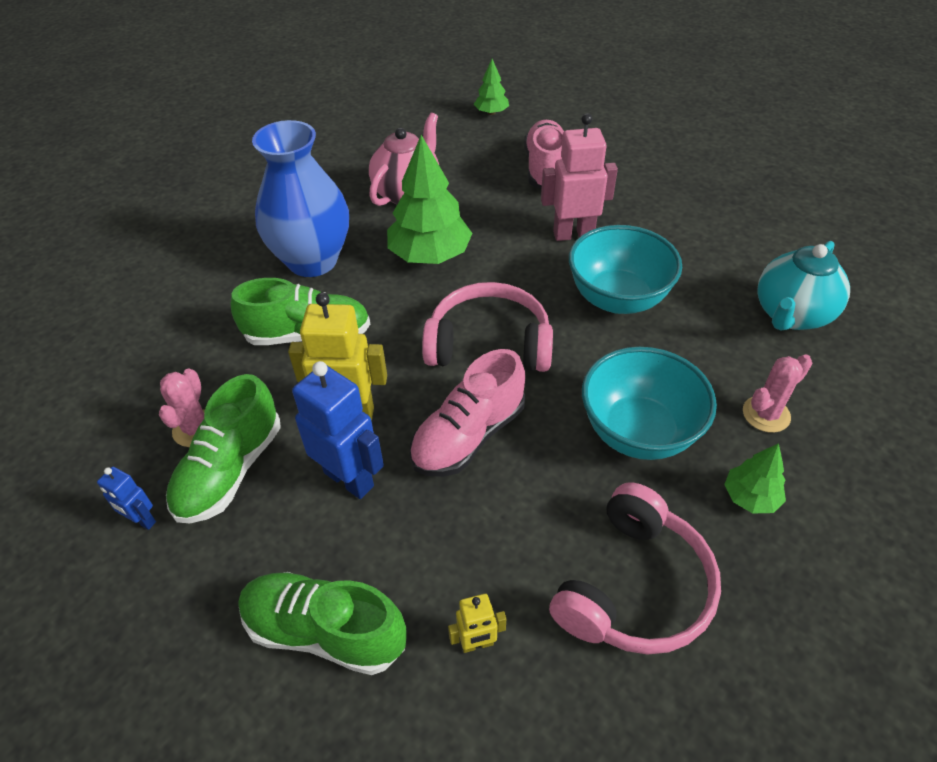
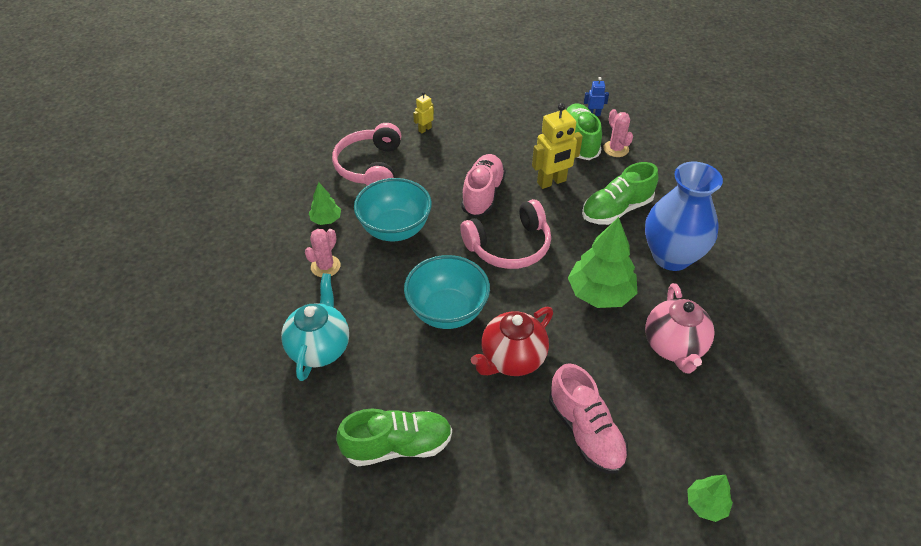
camera: 150 degrees right, 0 degrees up
(325, 631) = (485, 113): green shoe -> green shoe (397, 446)
(349, 479) = (523, 157): blue robot -> none
(573, 234) = (512, 359): pink robot -> red teapot

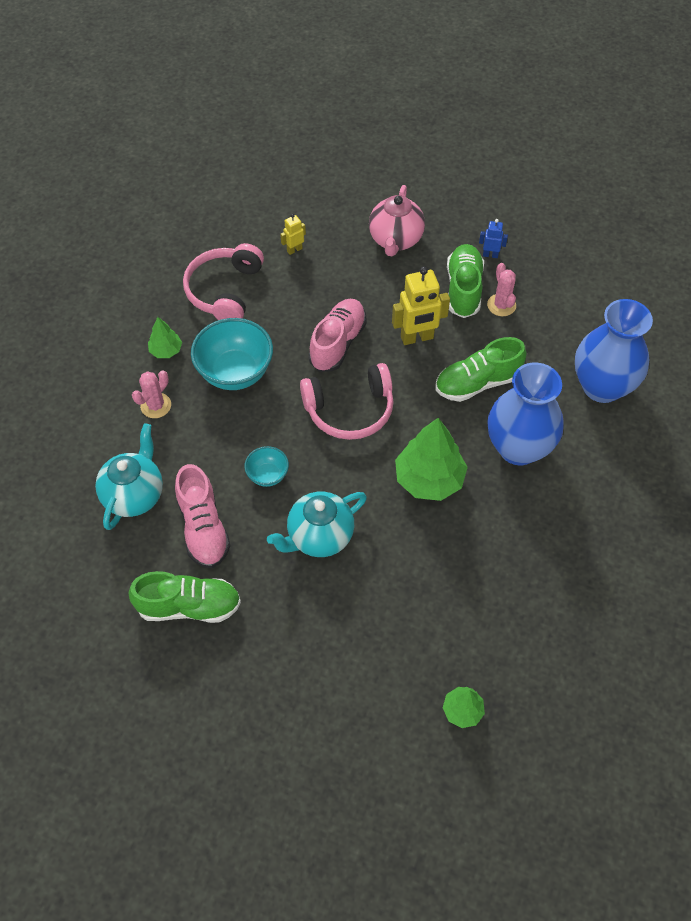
camera: 10 degrees right, 10 degrees up
(447, 311) = (267, 475): turquoise bowl -> turquoise bowl, size x0.51
(512, 359) = (319, 536): red teapot -> turquoise teapot
(585, 431) = (370, 622): pink shoe -> pink shoe (203, 528)
(673, 347) = (486, 549): pink teapot -> pink teapot (395, 240)
(724, 199) = (602, 386): none -> blue vase

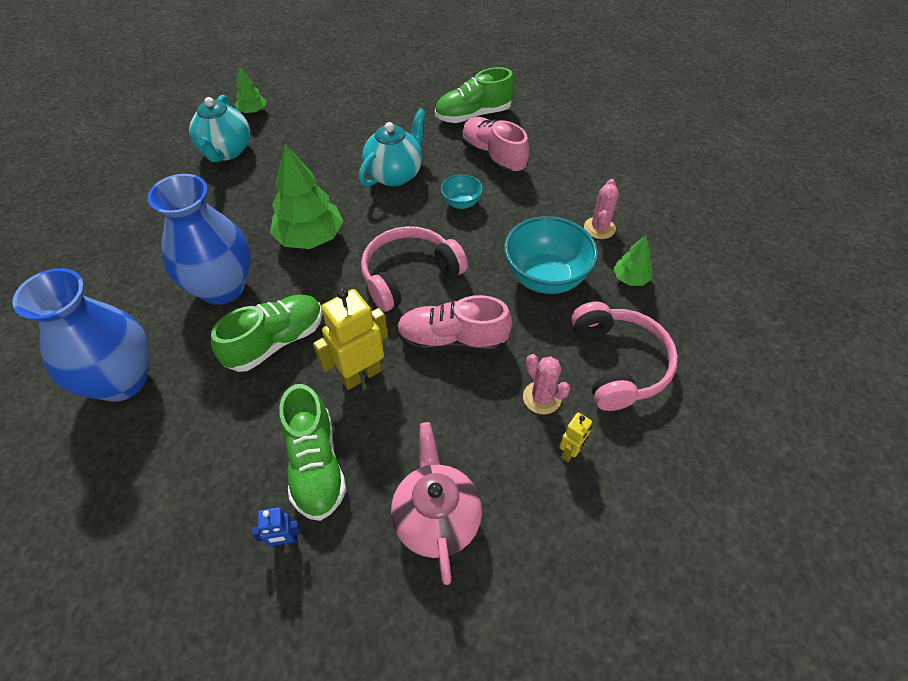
camera: 160 degrees right, 5 degrees down
(134, 495) = (564, 163): turquoise teapot -> turquoise teapot (226, 151)
(337, 343) = (452, 340): pink shoe -> pink shoe turned 90 degrees clockwise
(501, 305) = (258, 456): pink cactus -> pink cactus (542, 398)

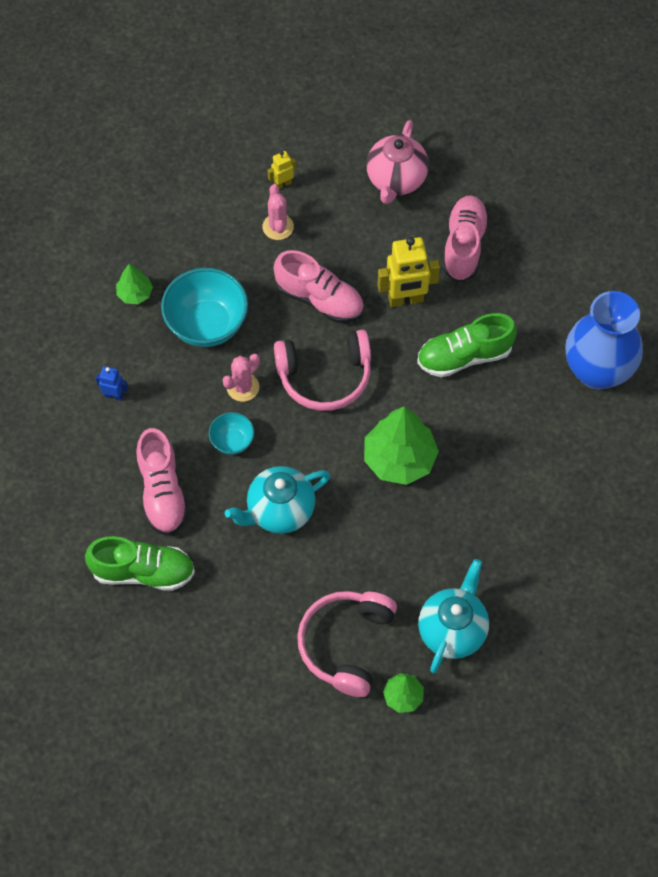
camera: 155 degrees left, 10 degrees up
(222, 287) = (497, 432): blue vase -> none
(285, 541) = (499, 206): blue robot -> blue robot (114, 395)
(315, 464) = (464, 245): green shoe -> pink shoe
(599, 228) = (121, 356): pink cactus -> pink cactus (243, 387)
(618, 364) = (202, 228): pink headphones -> pink headphones (346, 644)

